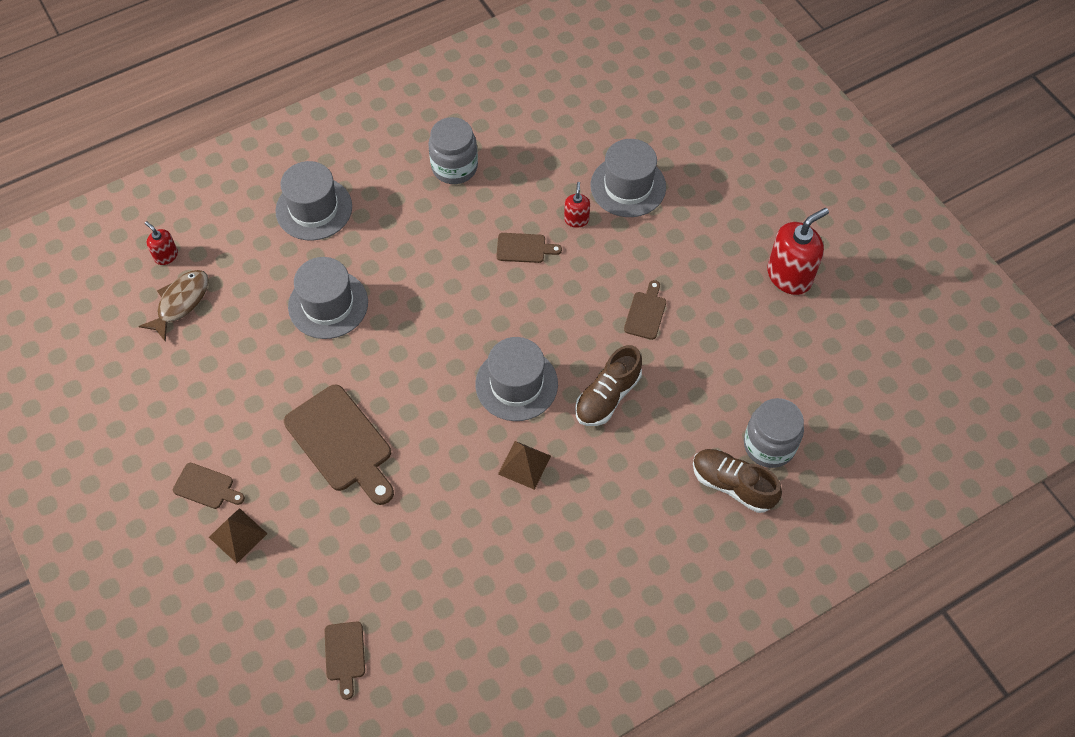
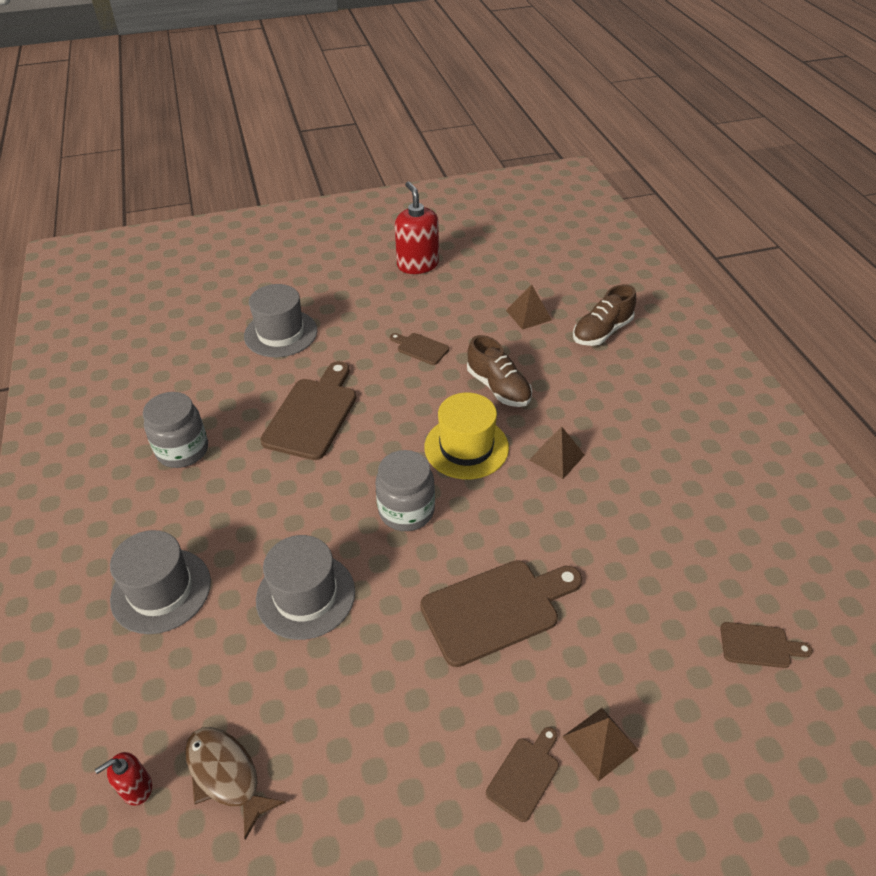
camera: 75 degrees left, 15 degrees down
(516, 384) = (466, 447): grey hat -> yellow hat
(524, 248) = (313, 414): brown cutting board -> brown cutting board, size x1.98
(576, 219) = (299, 372): red soap dispenser -> none
(737, 405) = (528, 315): none -> brown pyramid
(769, 445) = (569, 306): grey jar -> grey jar (406, 511)

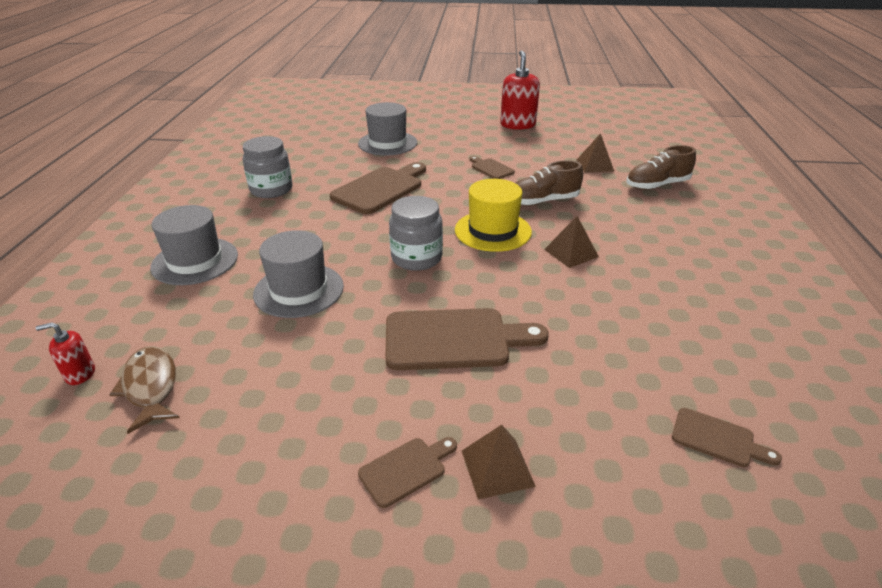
camera: 20 degrees right, 10 degrees down
(498, 388) = (543, 201): brown shoe -> brown shoe turned 90 degrees clockwise

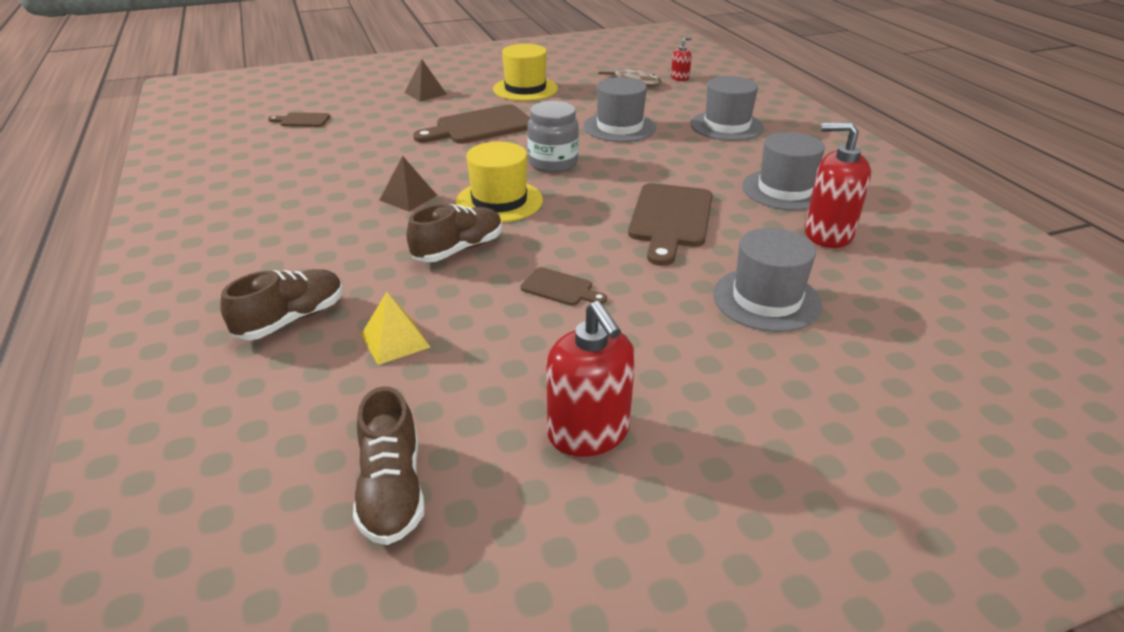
camera: 155 degrees right, 0 degrees up
(271, 189) = (785, 190): grey jar -> grey hat
(300, 160) = (827, 234): none -> red soap dispenser
(326, 422) = (525, 89): none -> yellow hat
(406, 469) = (470, 86): brown cutting board -> none
(595, 165) = (395, 341): brown pyramid -> yellow pyramid
(601, 127) = (392, 490): none -> brown shoe

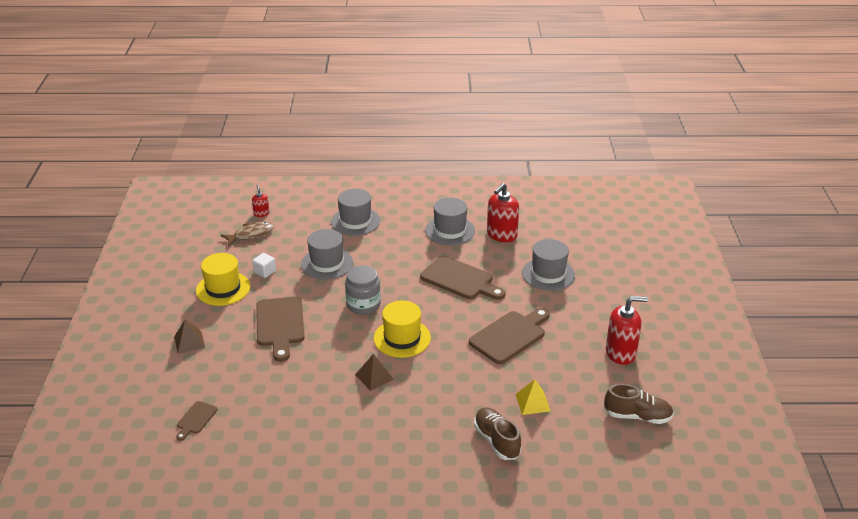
camera: 70 degrees left, 0 degrees up
(458, 249) = (452, 365): brown shoe -> none
(560, 288) = (510, 336): brown cutting board -> brown cutting board, size x1.98
(572, 100) = (265, 272): none -> white cube

